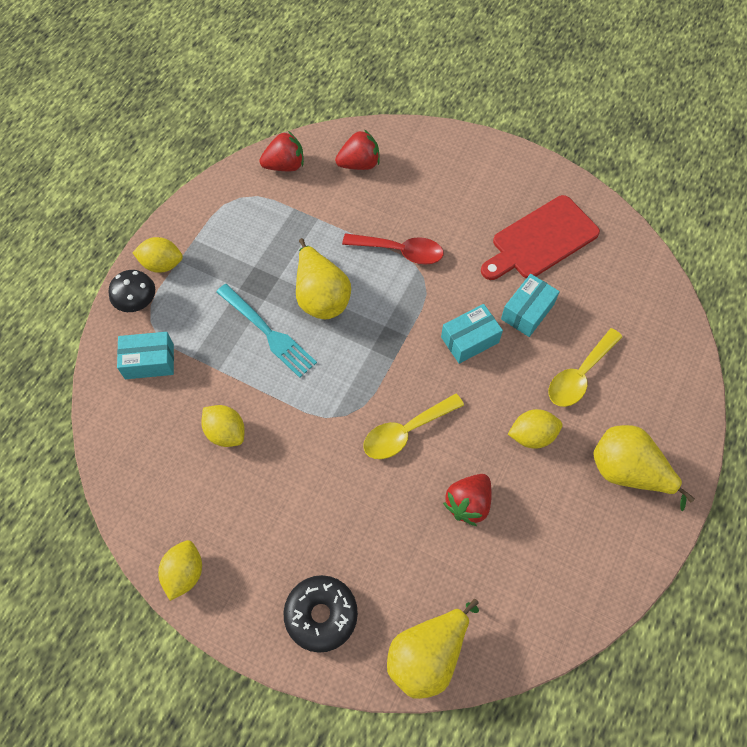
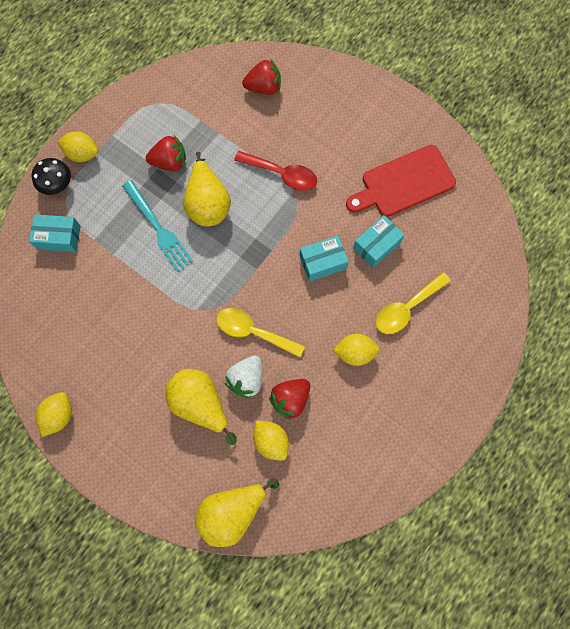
camera: 10 degrees right, 10 degrees up
(226, 432) = (110, 308): yellow lemon -> yellow lemon (271, 441)
(285, 165) = (200, 79): red strawberry -> red strawberry (169, 162)
(321, 615) = (157, 466): black donut -> none
(406, 431) = (253, 332): yellow spoon -> yellow spoon turned 45 degrees clockwise
(409, 488) = (246, 379): none -> white strawberry
(627, 471) = (425, 396): yellow pear -> yellow pear (200, 404)

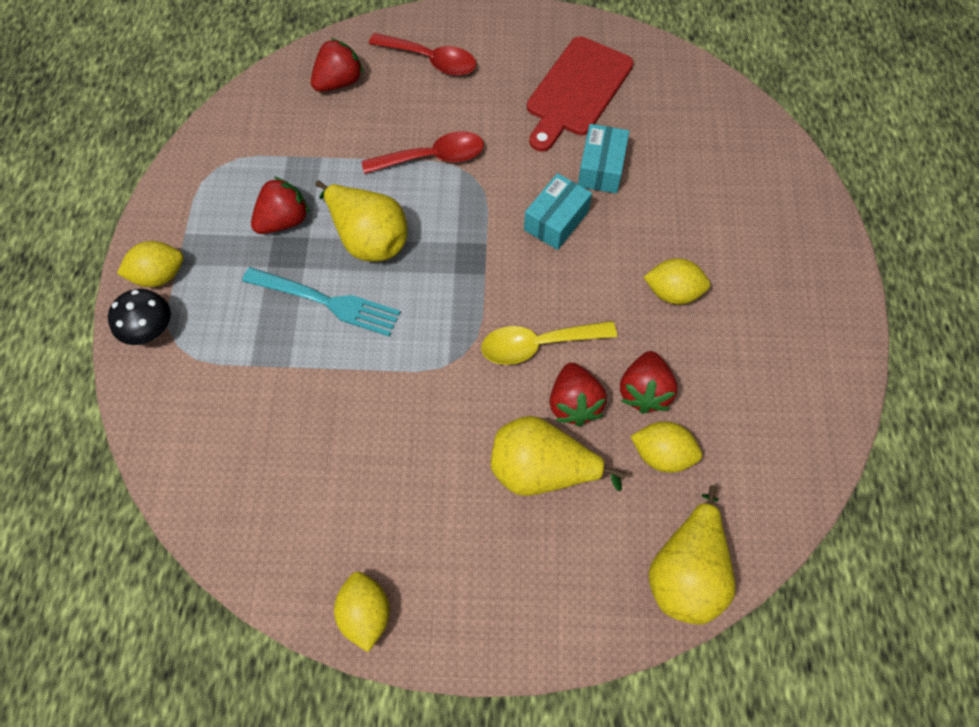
camera: 35 degrees left, 10 degrees down
(59, 237) = (199, 391): turquoise box -> none
(246, 379) = (574, 403): white strawberry -> red strawberry
(329, 105) = (430, 60): none -> red spoon
(355, 352) = (672, 292): yellow lemon -> yellow lemon turned 45 degrees clockwise
(407, 308) = (688, 211): yellow spoon -> none

